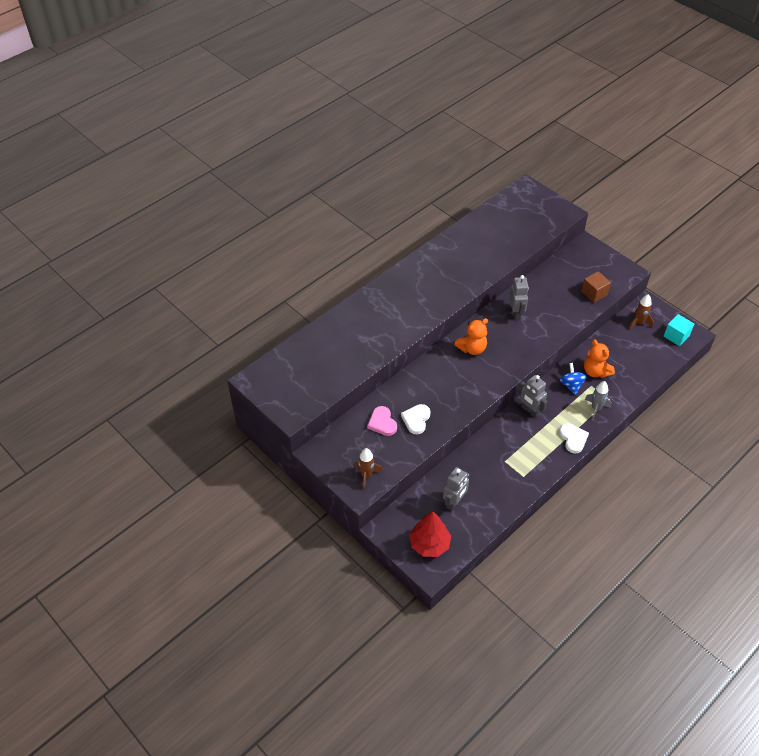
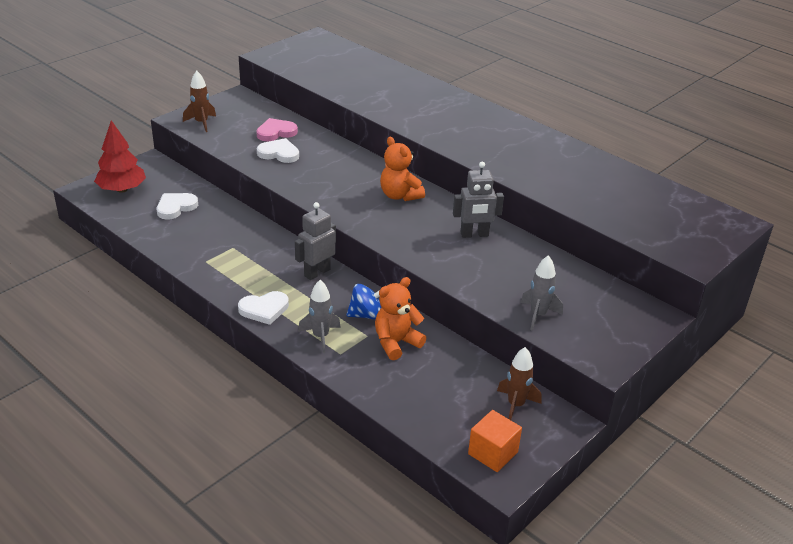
camera: 85 degrees right, 15 degrees down
(454, 502) = (176, 207): grey robot -> white heart
(594, 293) = (538, 315): brown cube -> grey rocket
(676, 336) = (493, 453): turquoise cube -> orange cube

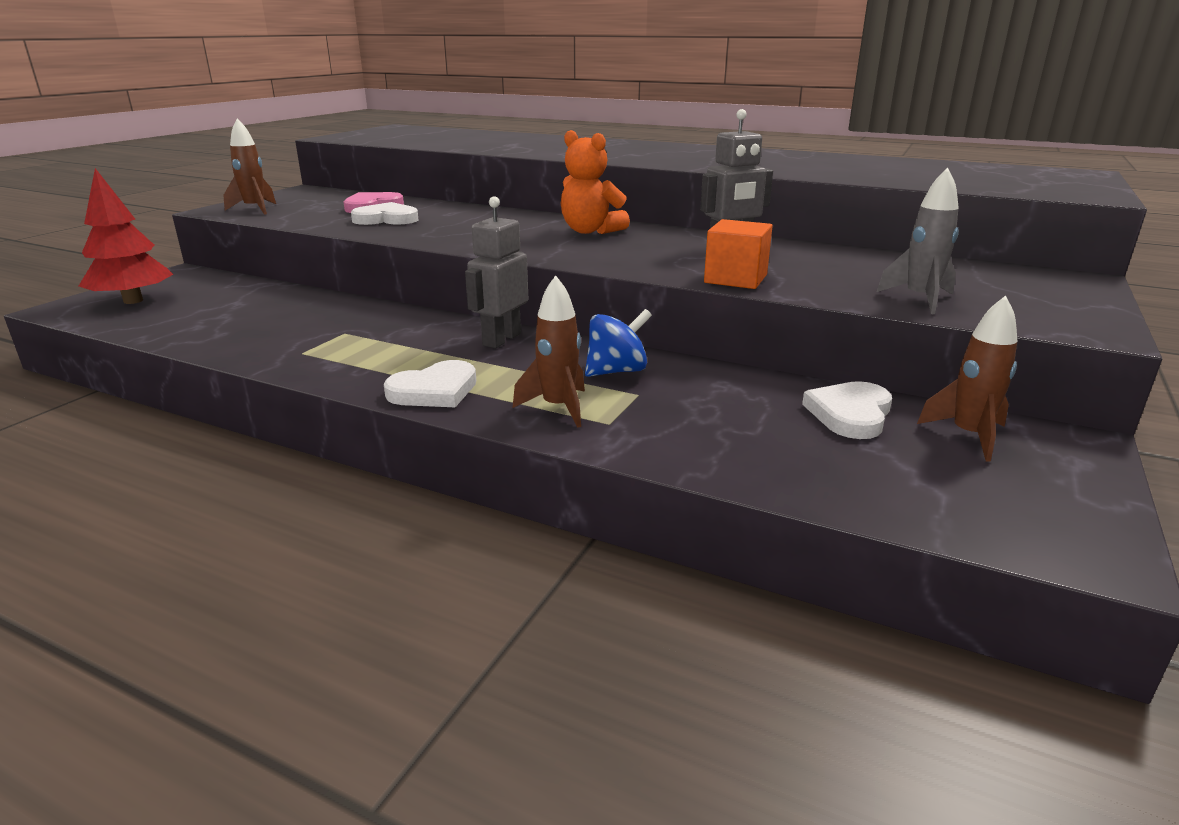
camera: 15 degrees left, 10 degrees down
(176, 207) = (232, 307): white heart -> white heart (850, 414)
(320, 336) = (558, 407): grey rocket -> brown rocket
(396, 343) = (694, 394): orange teddy bear -> none
(493, 453) = (1019, 511): orange cube -> orange cube (735, 279)

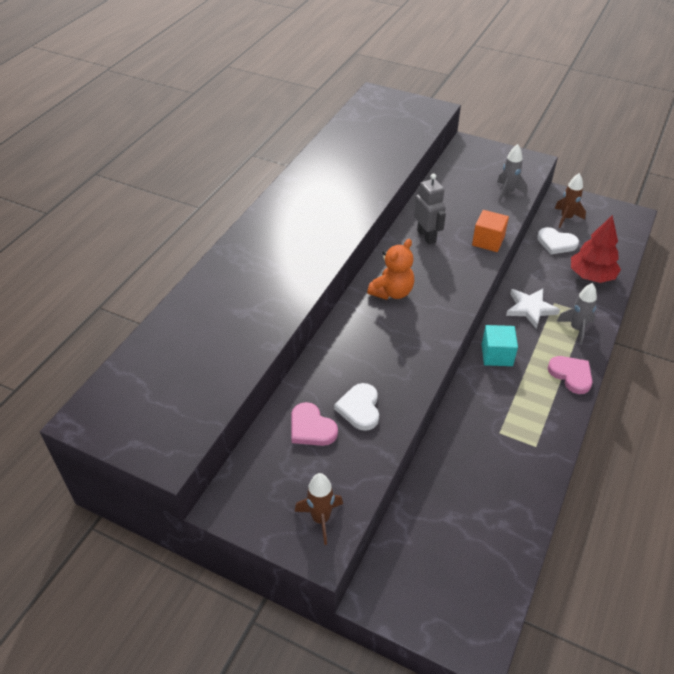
camera: 90 degrees left, 20 degrees up
(133, 301) = (455, 598): red tree -> red tree (591, 276)
(434, 390) = (571, 375): white heart -> pink heart
(501, 339) = (497, 355): grey robot -> turquoise cube
(558, 407) = (576, 329): brown rocket -> grey rocket
(616, 371) = (530, 309): blue spinning top -> white star

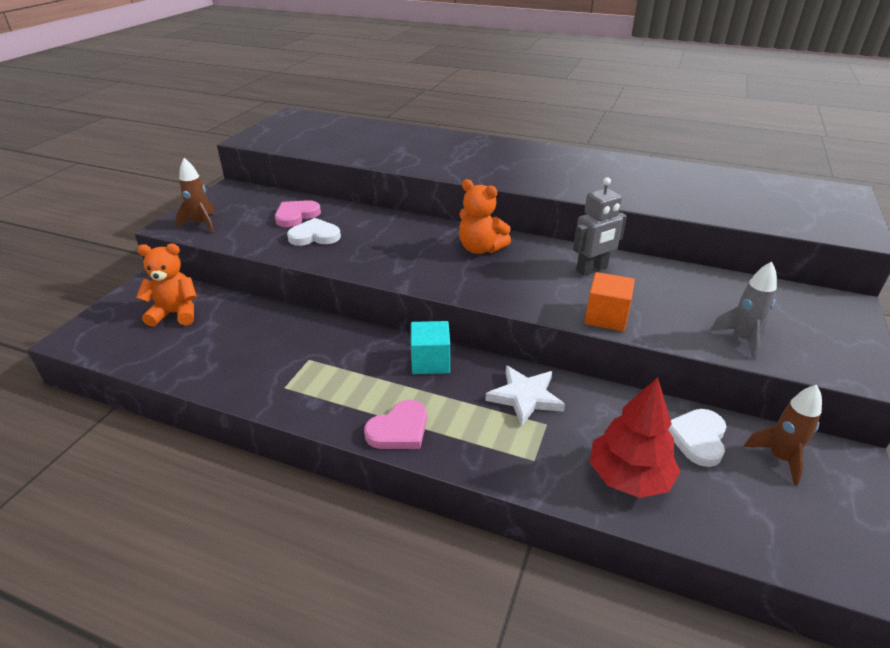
camera: 85 degrees right, 10 degrees down
(434, 553) = (176, 313): none -> orange teddy bear
(576, 329) = (494, 444): grey rocket -> none

